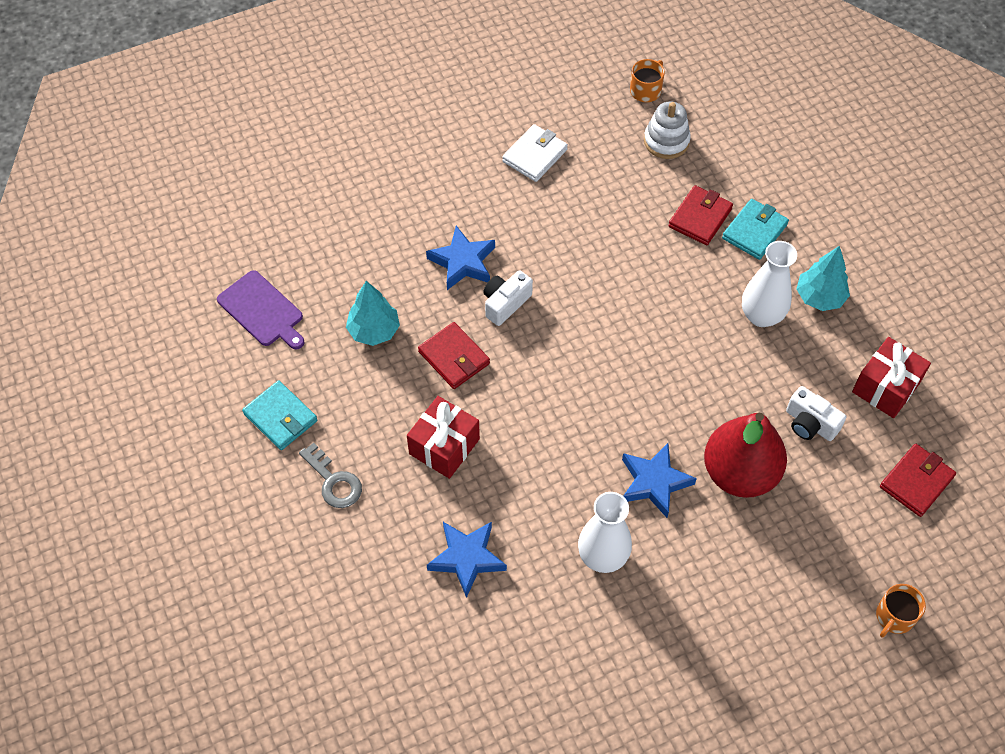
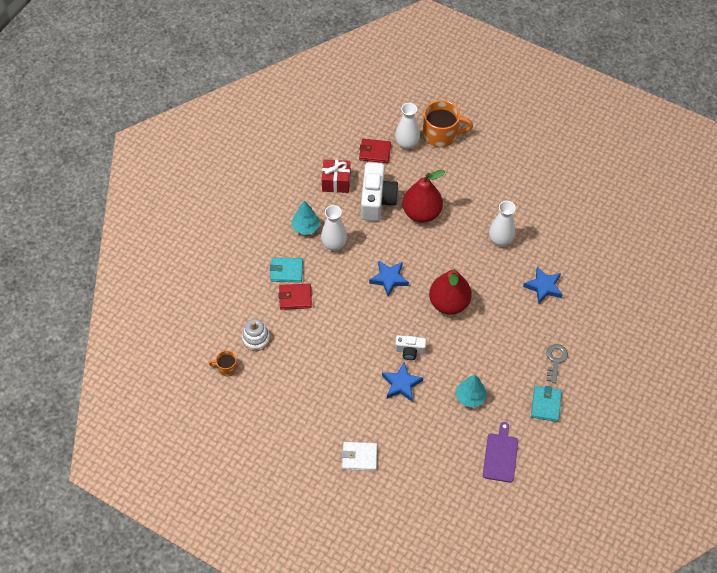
camera: 125 degrees left, 0 degrees up
(444, 446) = (502, 328): red gift -> none
(454, 358) = (456, 353): red wallet -> none
(534, 155) = (310, 393): white wallet -> white wallet (359, 457)
(543, 403) = (449, 303): none -> red pear
(654, 482) = (451, 240): blue star -> blue star (389, 279)
(810, 424) = (377, 200): white camera -> white camera, size x1.87
(894, 616) = (441, 134): orange mug -> orange mug, size x1.95
(905, 544) = (407, 144): none -> white vase

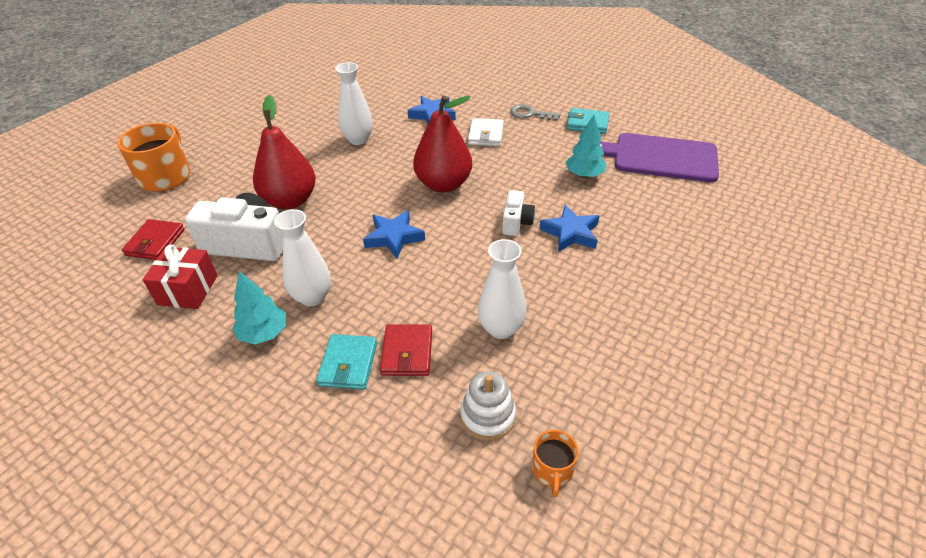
camera: 85 degrees left, 15 degrees down
(359, 457) = (697, 281): white wallet -> white wallet (486, 135)
(407, 144) = (161, 209): white vase -> white vase (501, 328)
(500, 455) = (660, 157): purple cutting board -> purple cutting board, size x1.66

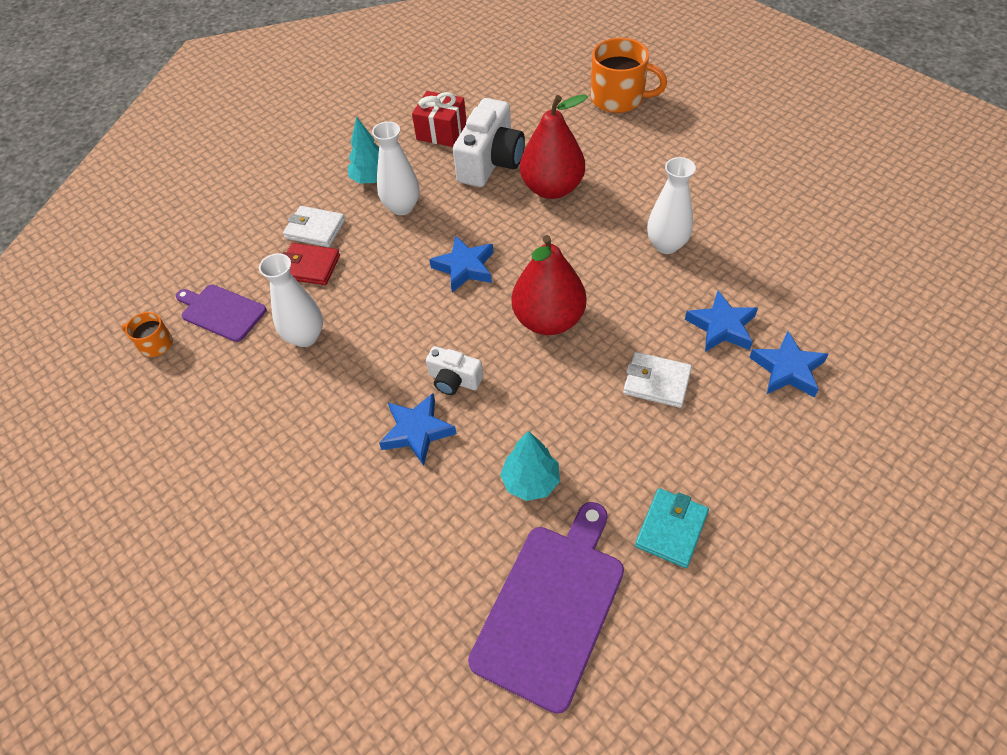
camera: 105 degrees right, 10 degrees up
(155, 242) = (513, 105): red wallet -> none
(348, 364) = (315, 229): turquoise wallet -> white wallet
(460, 93) = (787, 369): none -> blue star
(488, 416) = (221, 312): white stacking toy -> purple cutting board
(530, 114) = (712, 452): grey key -> none

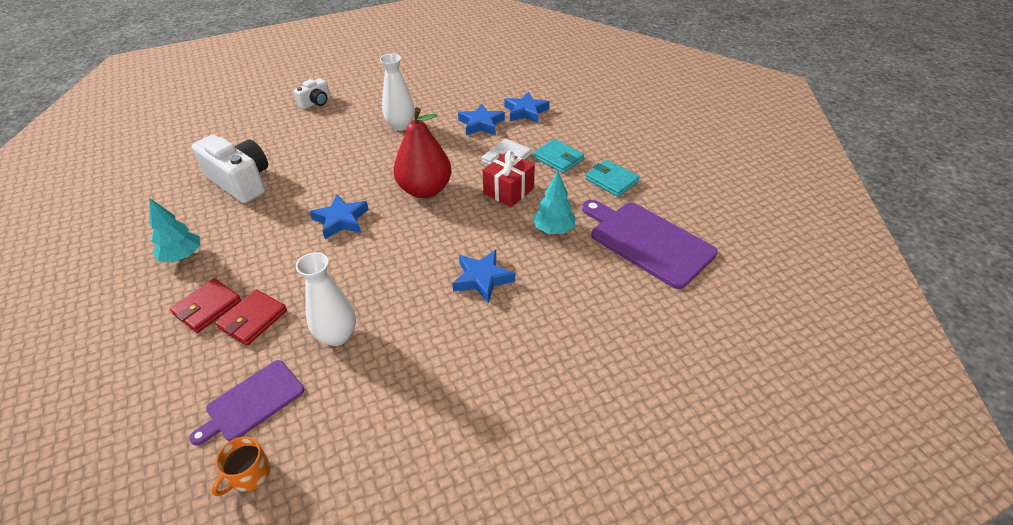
camera: 75 degrees left, 10 degrees down
(315, 229) = (207, 308): white wallet -> red wallet
(402, 207) = (239, 243): white vase -> none
(441, 132) = (172, 201): red gift -> red gift (508, 191)
(454, 380) = (447, 249): white camera -> white camera (316, 102)
(552, 188) = (302, 159): red pear -> none
(619, 98) = (244, 108): orange mug -> none
(690, 445) = (558, 158): none -> turquoise wallet

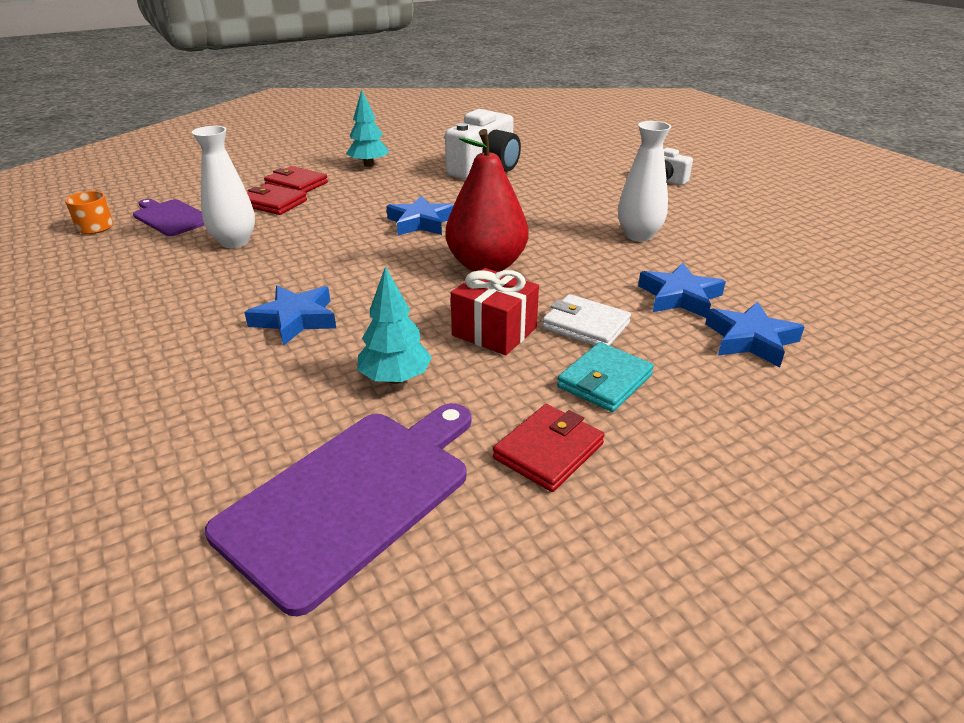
camera: 85 degrees right, 10 degrees down
(611, 180) = (548, 451): turquoise wallet -> red wallet

